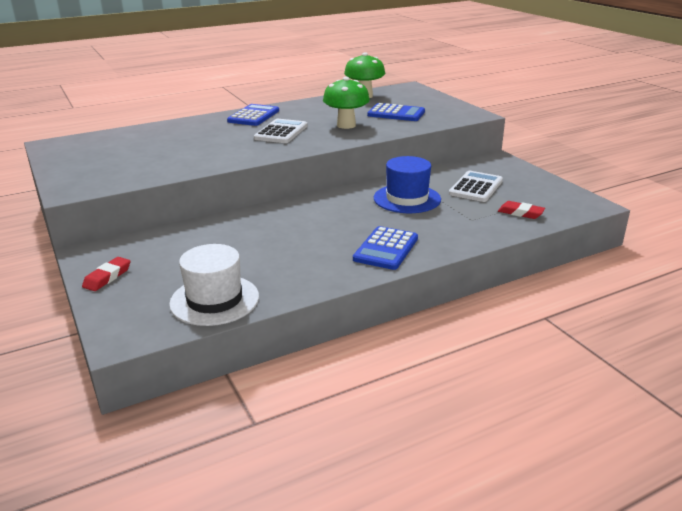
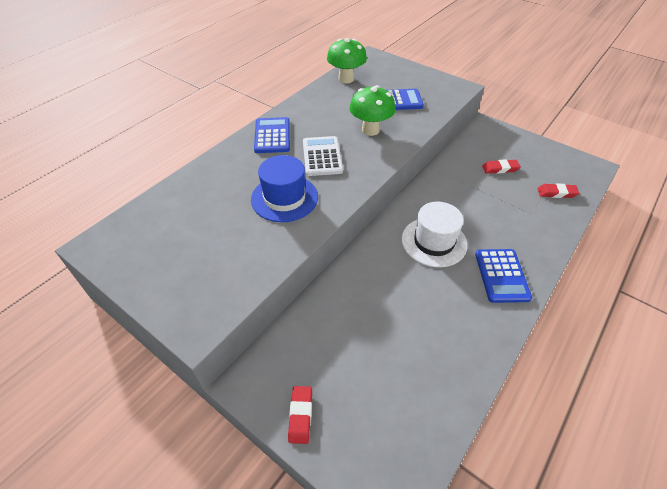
camera: 25 degrees left, 20 degrees up
(214, 300) = (426, 406): white hat -> white hat (434, 242)
(407, 199) = (462, 200): blue hat -> blue hat (284, 198)
(476, 187) = (500, 169): white calculator -> red eraser

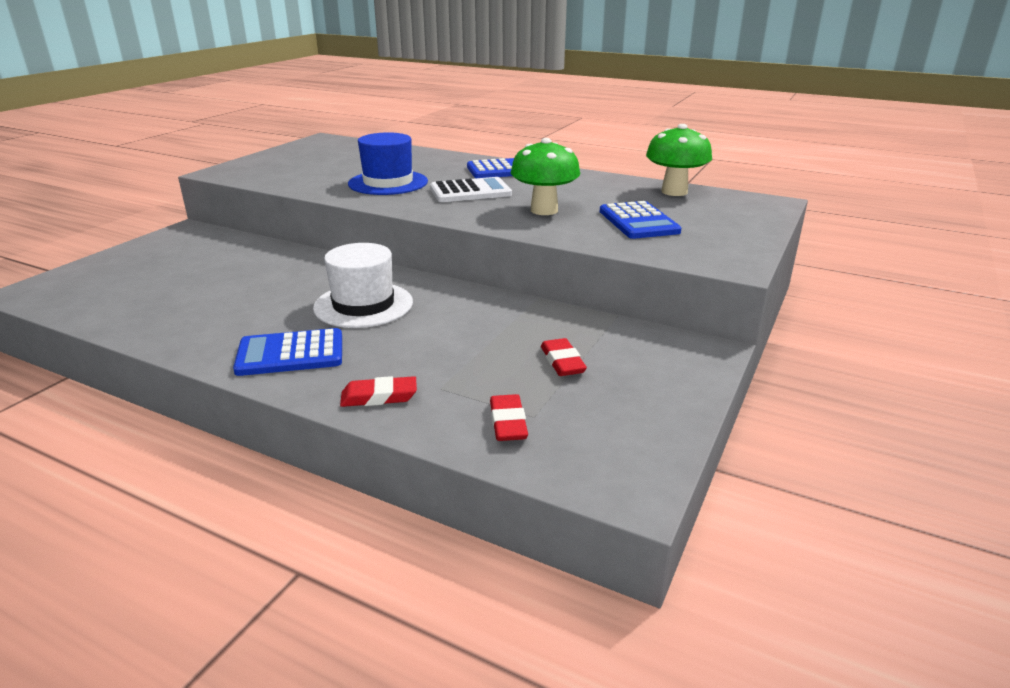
camera: 80 degrees right, 20 degrees down
(300, 415) = (140, 251): red eraser -> red eraser (379, 397)

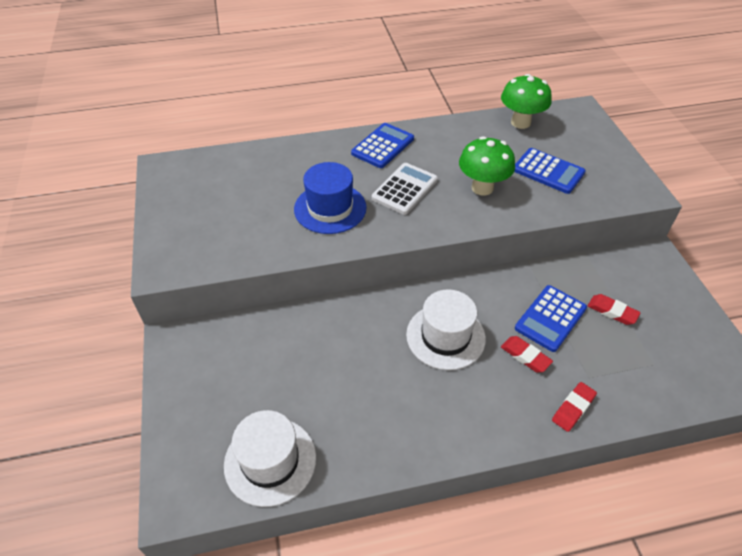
camera: 40 degrees left, 20 degrees up
(109, 302) = (270, 461): none -> white hat
(290, 354) = (475, 412): blue calculator -> blue calculator (550, 318)
(508, 422) = (651, 378): red eraser -> red eraser (525, 356)

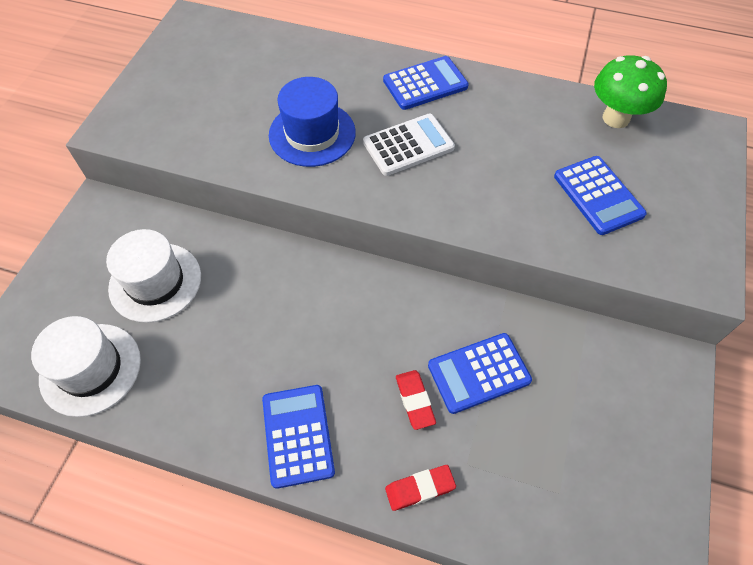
camera: 30 degrees right, 10 degrees up
(445, 336) = (347, 333): white hat -> white hat (155, 282)
(467, 420) = (298, 435): none -> blue calculator
(482, 188) = (498, 182): green mushroom -> none
(612, 311) = (560, 403): red eraser -> none

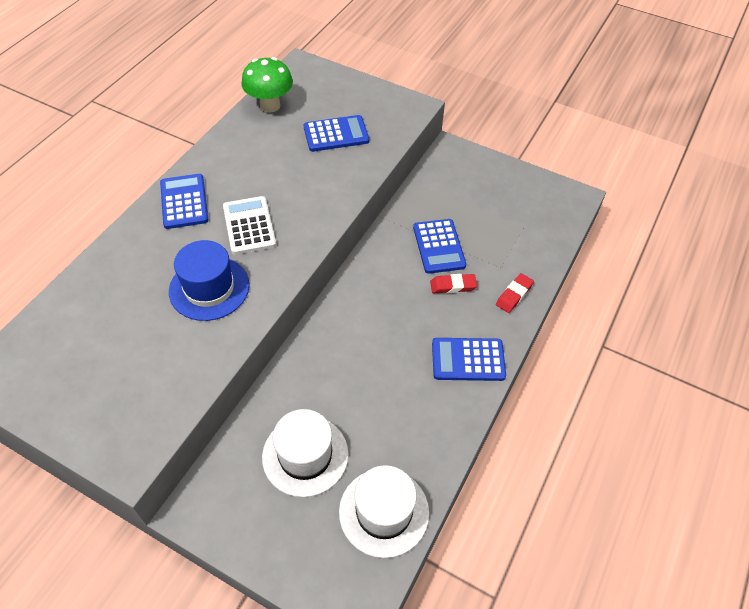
camera: 80 degrees left, 5 degrees down
(420, 488) = (514, 295): red eraser -> red eraser turned 45 degrees clockwise

